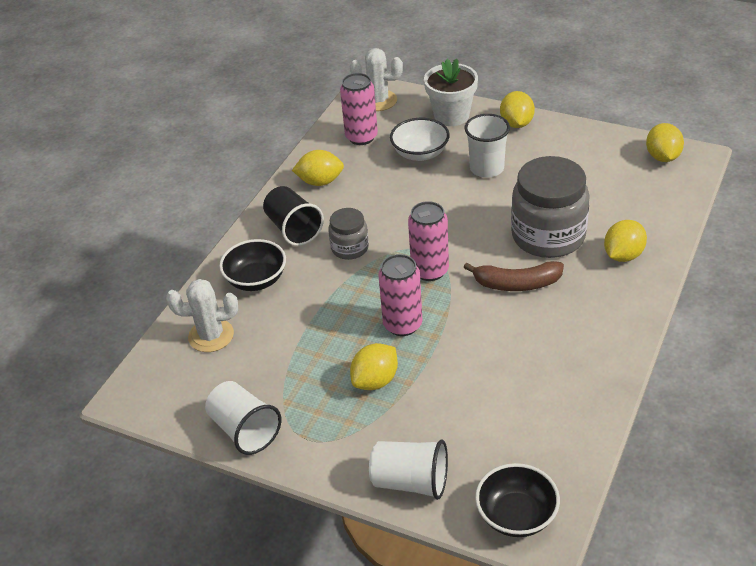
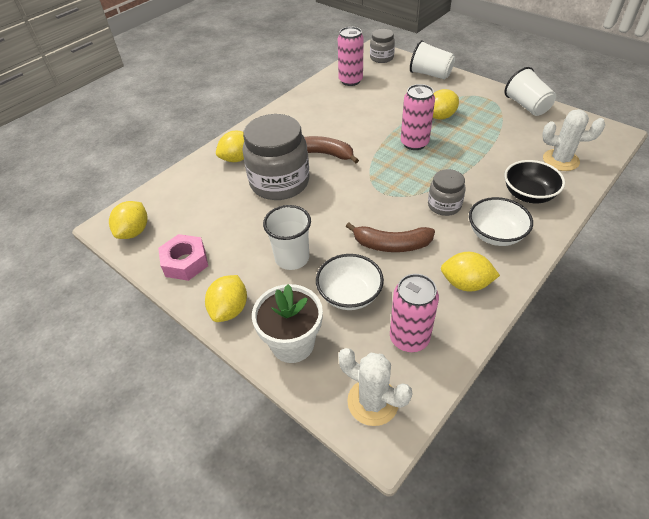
camera: 165 degrees left, 5 degrees up
(293, 229) = (495, 234): black cup -> white bowl
(396, 199) = (391, 244): none -> brown banana
(430, 270) = (382, 175): pink can -> pink can (350, 81)
(516, 515) = (381, 58): black bowl -> grey jar
(585, 145) = (185, 262): none -> pink nut

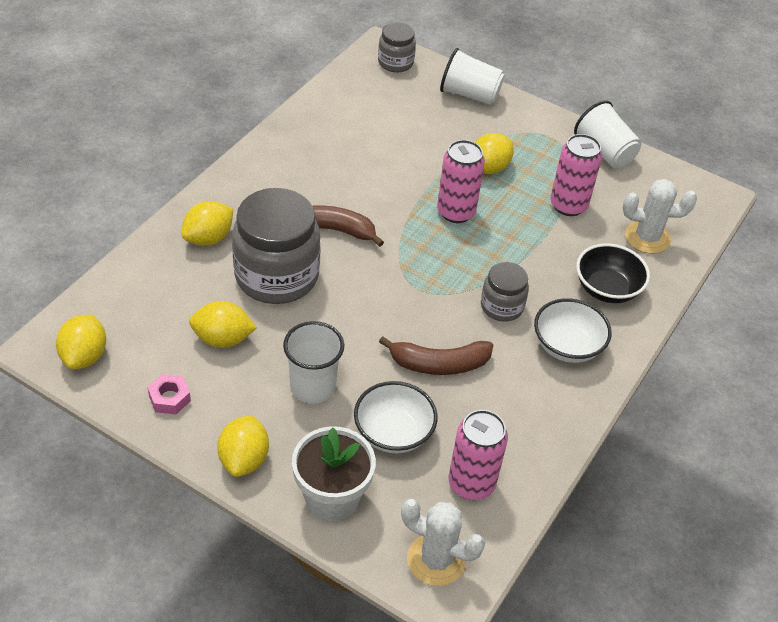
camera: 15 degrees left, 0 degrees up
(185, 262) = (169, 398): pink nut -> pink nut, size x0.64
(350, 81) = (354, 104): pink can -> pink can (568, 205)
(465, 283) = (533, 412): yellow lemon -> yellow lemon (223, 339)

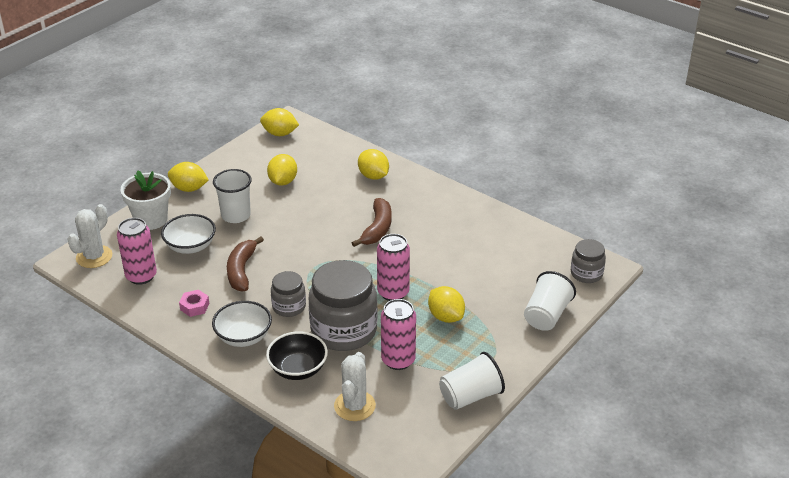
camera: 100 degrees right, 10 degrees down
(169, 398) = (241, 163): pink nut -> pink nut (194, 307)
(276, 276) = (334, 203): grey jar -> grey jar (344, 331)

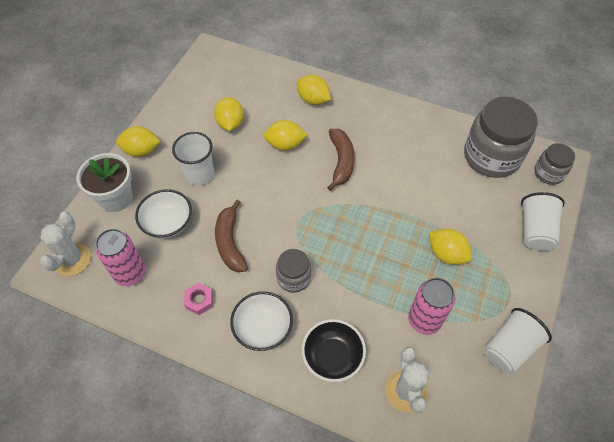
camera: 15 degrees left, 20 degrees up
(280, 134) = (206, 67): yellow lemon -> yellow lemon (285, 145)
(344, 331) = (358, 295): grey jar -> grey jar (491, 156)
(393, 292) = (386, 236): pink can -> none

